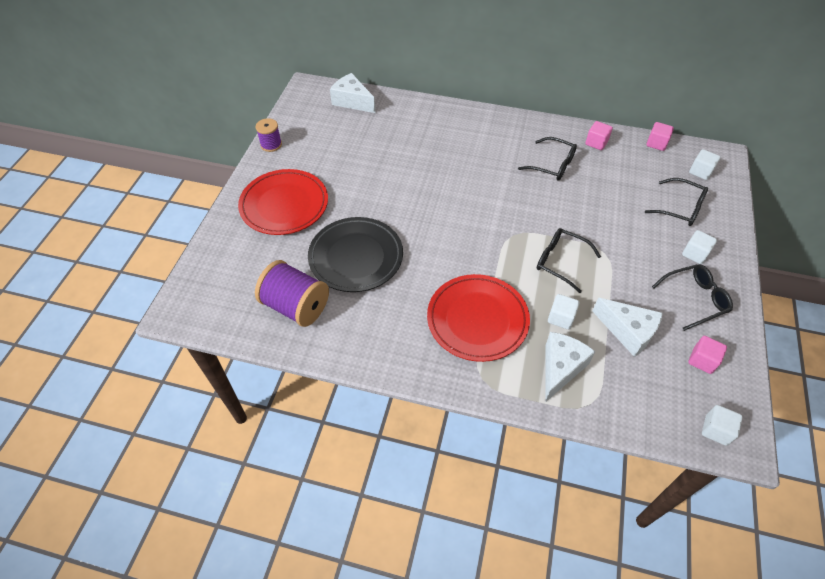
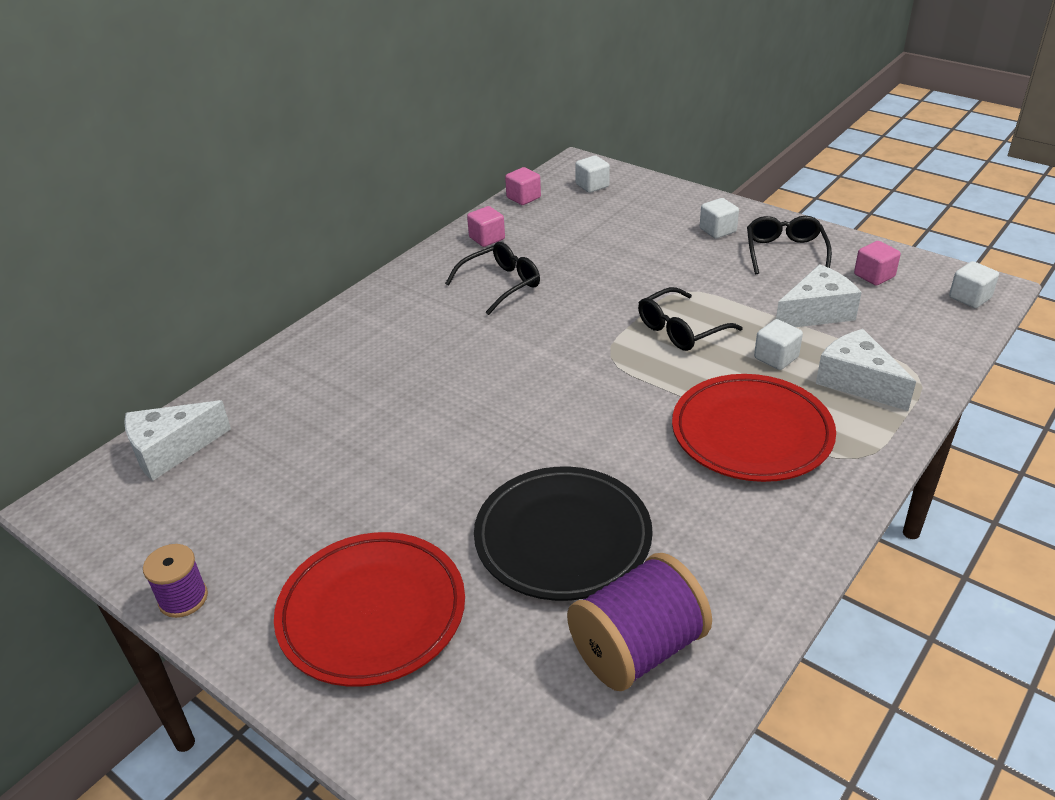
camera: 65 degrees left, 15 degrees down
(680, 208) = (642, 217): black glasses -> none

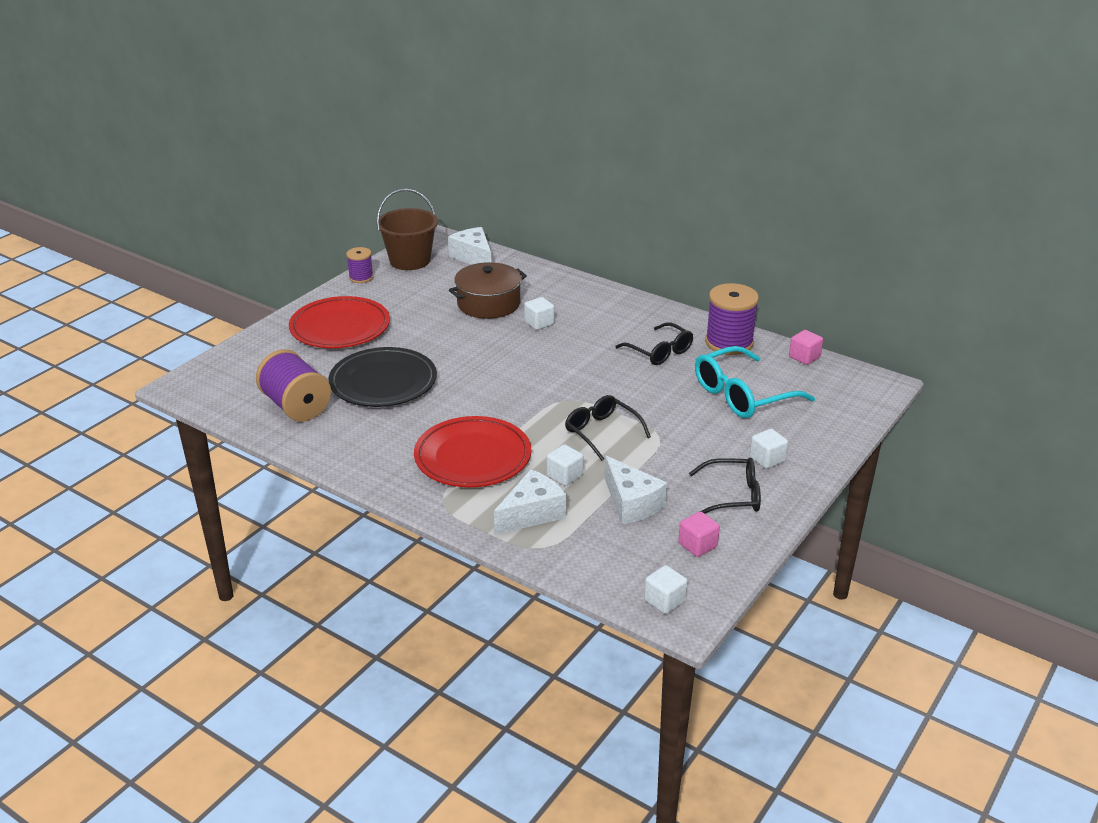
camera: 85 degrees right, 5 degrees down
(145, 531) = (410, 260): none -> brown bucket
(337, 429) = (488, 303): none -> brown pot
(487, 238) = (729, 343): pink cube -> purple spool
(592, 185) = (838, 392): white cube -> white cube (539, 323)
(598, 237) = (742, 395): none -> turquoise glasses

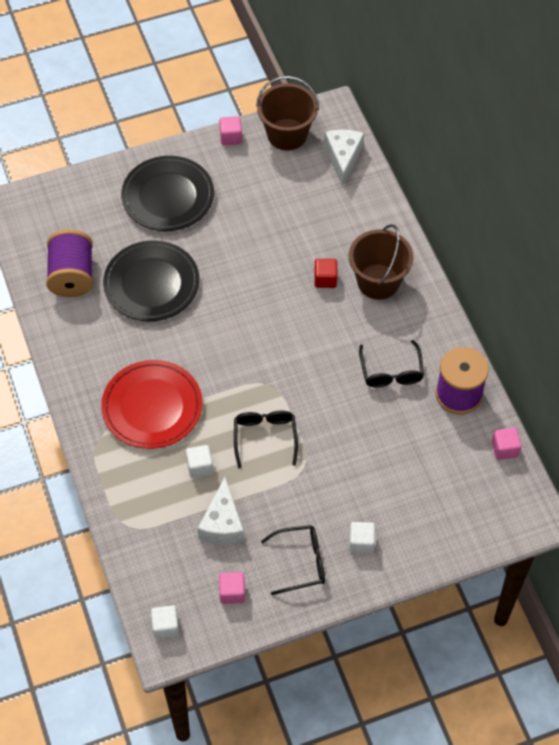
camera: 35 degrees right, 25 degrees up
(340, 328) = (168, 197): red plate -> black plate
(361, 277) = (231, 137): purple spool -> pink cube
(488, 303) = (305, 230): brown pot -> none
(532, 513) = (147, 490): white cheese -> none
(539, 323) = (325, 279): white cube -> red cube
(585, 309) = (378, 281): none -> brown bucket
(733, 495) = (301, 562): black glasses -> black glasses turned 45 degrees counterclockwise
(742, 395) = (410, 462): turquoise glasses -> none

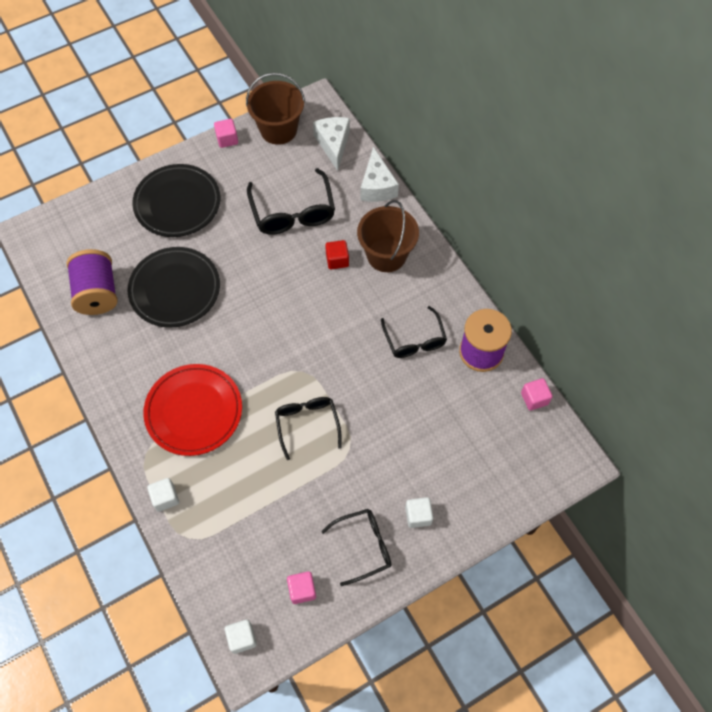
camera: 10 degrees left, 5 degrees up
(200, 466) = (249, 464): white cube -> white cube (165, 498)
(222, 524) = (281, 519): white cheese -> white cheese (377, 186)
(287, 223) = (293, 212): none -> black glasses

